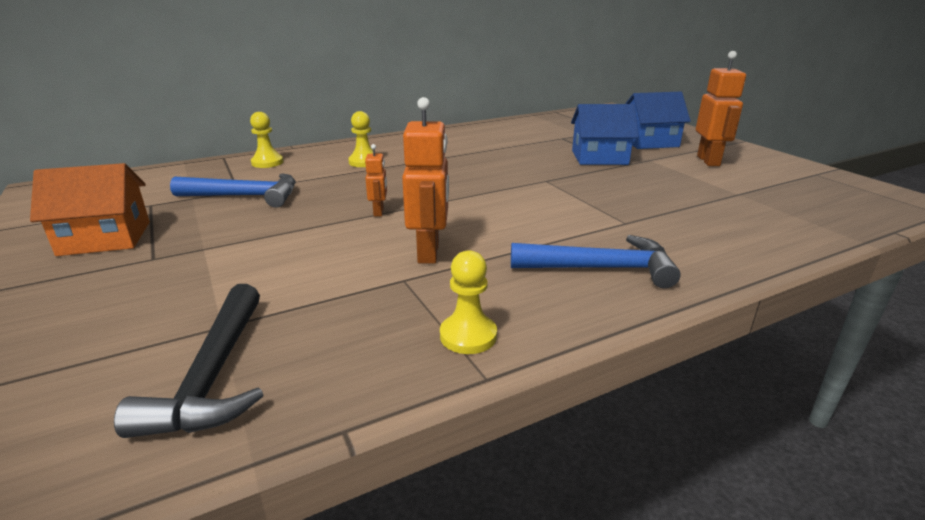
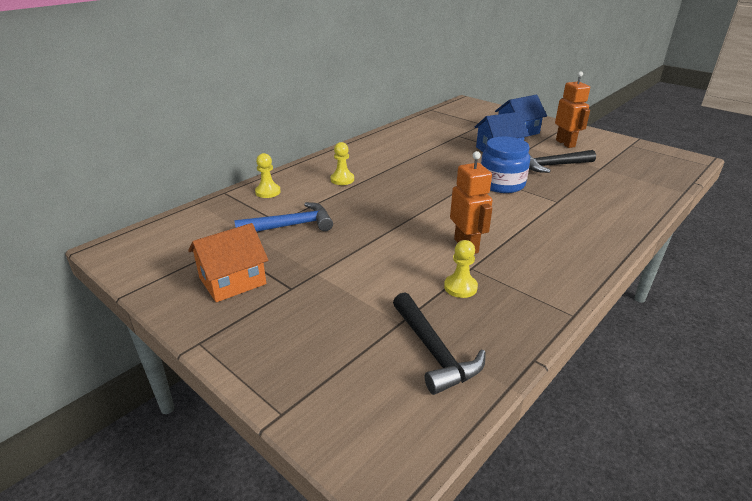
camera: 20 degrees left, 5 degrees up
(379, 212) = (402, 221): orange robot -> none
(468, 336) = (542, 294): yellow pawn -> yellow pawn (460, 287)
(563, 192) = (501, 184): none -> blue jar
(600, 269) = (571, 237): blue hammer -> none
(662, 182) = (552, 166): none -> black hammer

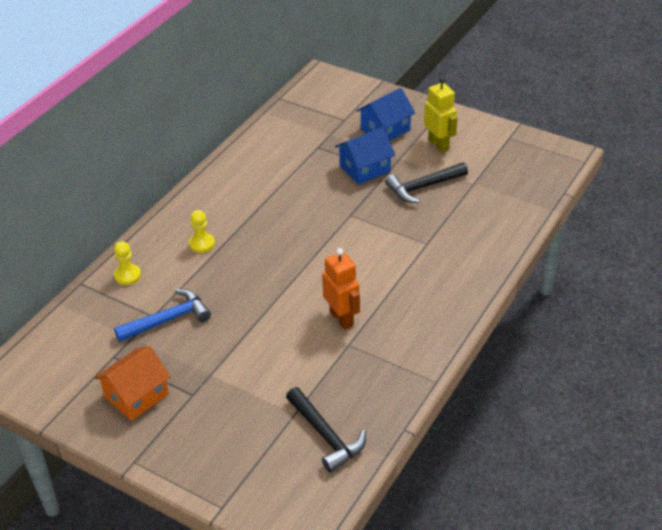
camera: 10 degrees left, 10 degrees up
(460, 287) = (341, 368): yellow pawn -> none
(501, 184) = (371, 225): blue jar -> none
(565, 143) = (438, 145): orange robot -> yellow robot

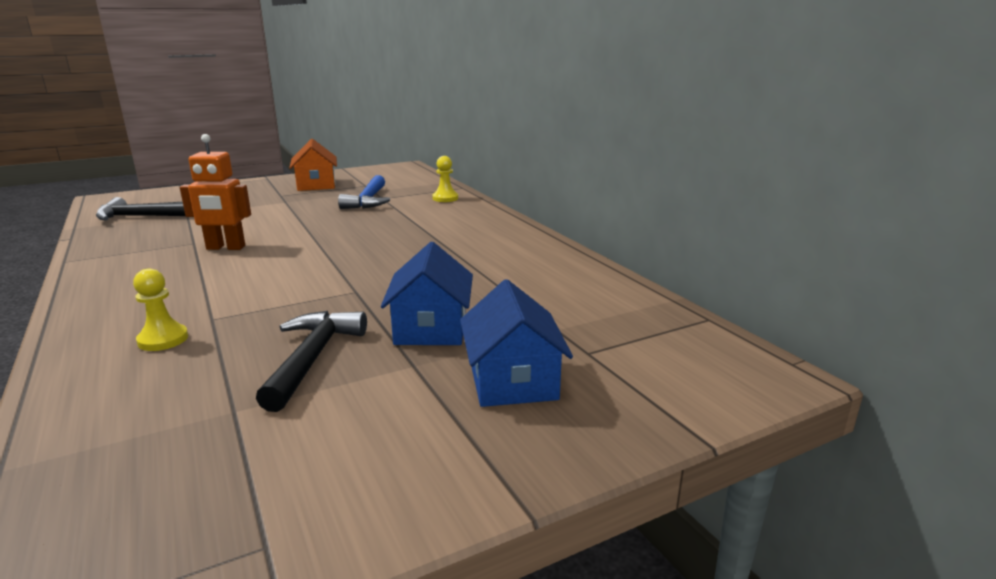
camera: 120 degrees right, 20 degrees down
(202, 244) = (440, 223): yellow pawn -> yellow pawn (163, 339)
(438, 145) = (391, 420): yellow robot -> none

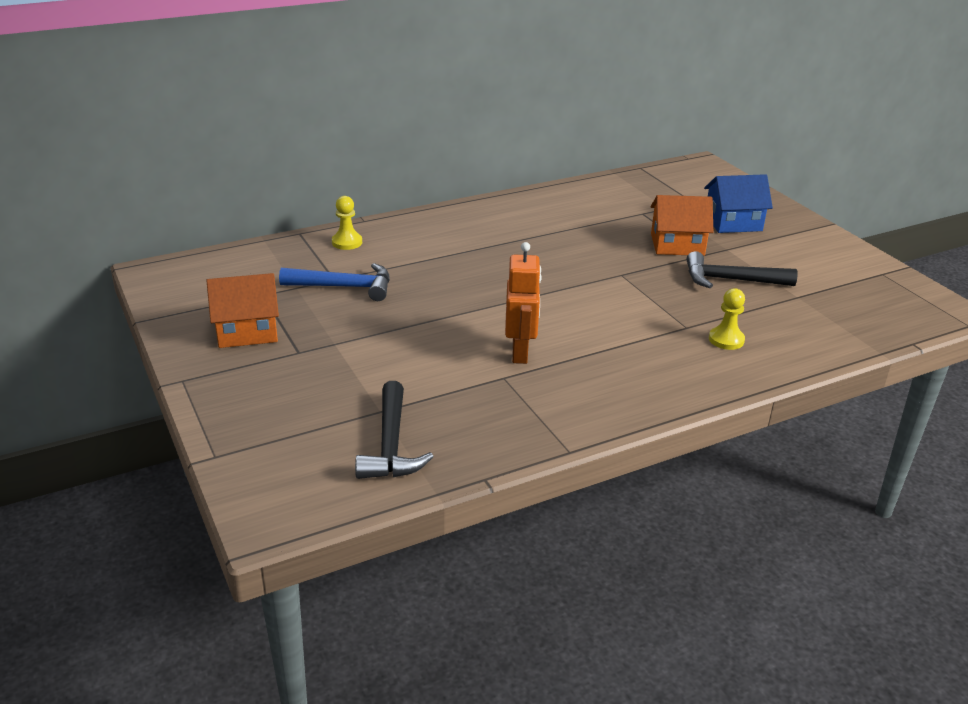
camera: 90 degrees left, 10 degrees up
(431, 328) = (677, 244): blue house -> orange house

